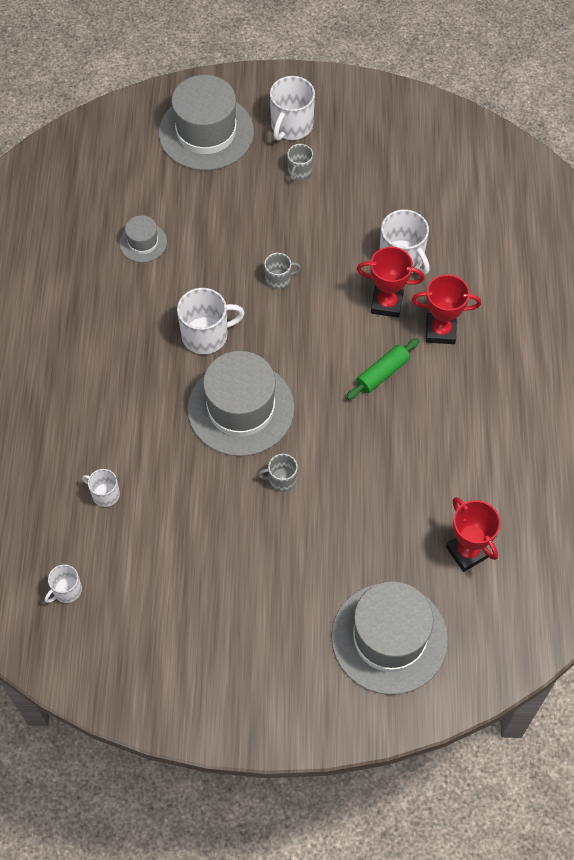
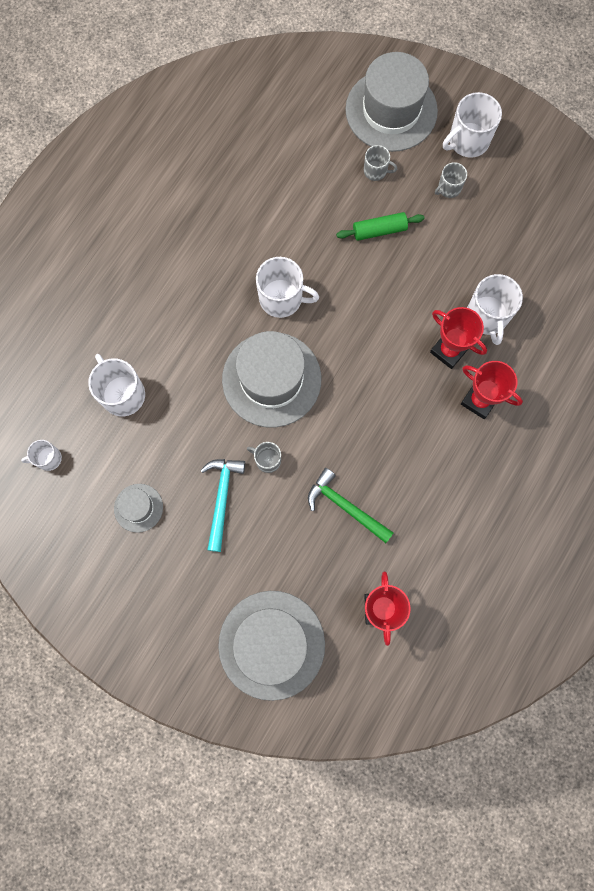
camera: 30 degrees right, 15 degrees up
(105, 494) = (122, 394): white mug -> white mug, size x1.77
(143, 242) = (279, 187): grey hat -> grey hat (138, 508)
(260, 535) = (222, 498): none -> turquoise hammer
(279, 279) = (371, 280): grey mug -> grey mug (376, 171)
(379, 481) = (345, 506): none -> green hammer
(382, 373) = (406, 412): green rolling pin -> green rolling pin (379, 230)

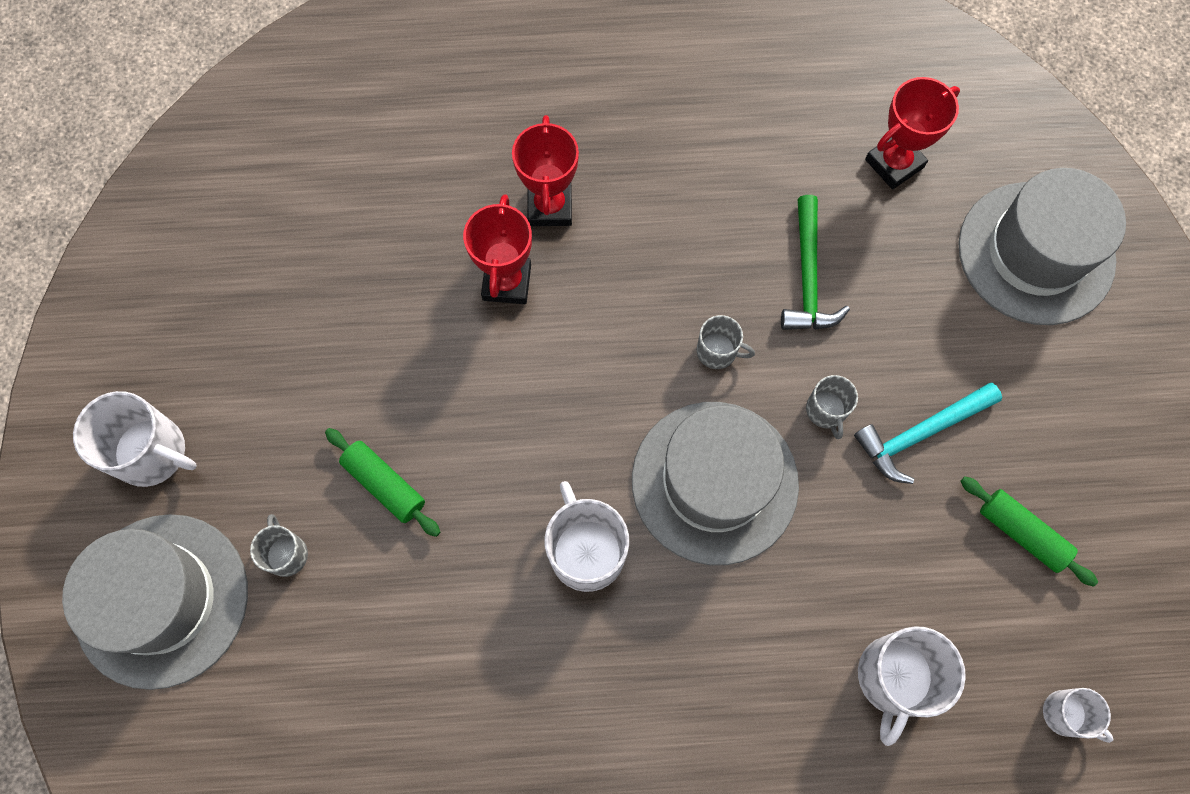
camera: 125 degrees left, 5 degrees down
(138, 508) = (1021, 533): grey hat -> green rolling pin
(448, 188) = (252, 431): grey mug -> grey mug (718, 351)
(487, 316) = (423, 264): white mug -> none

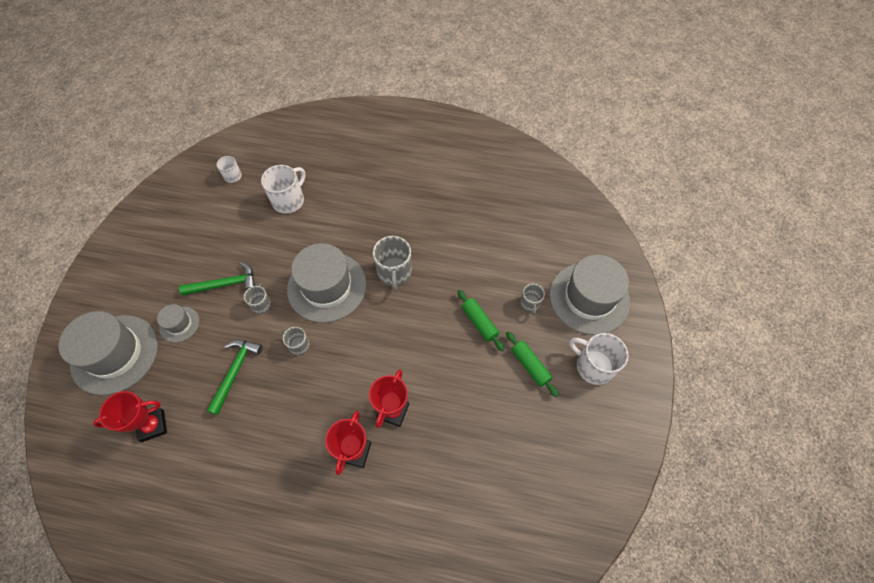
camera: 165 degrees left, 10 degrees down
(586, 551) = (394, 273): white mug -> grey mug
(920, 433) = (225, 284): turquoise hammer -> green hammer
(958, 333) = (179, 324): none -> grey hat
(1021, 533) = (208, 236): green rolling pin -> green rolling pin (530, 366)

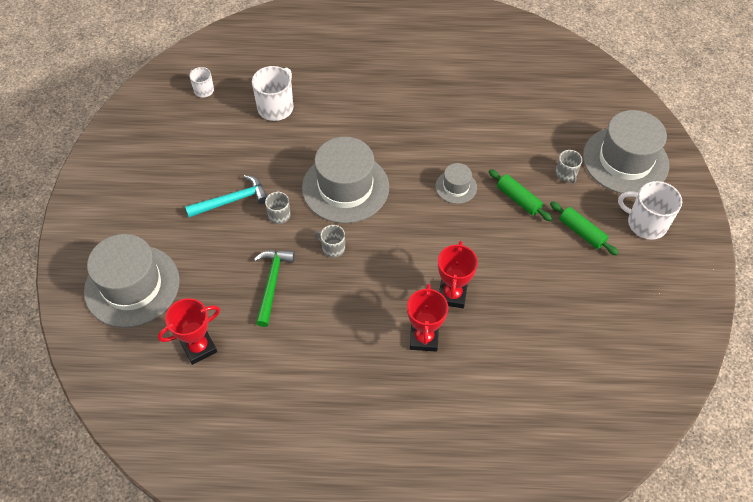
camera: 10 degrees left, 5 degrees down
(179, 324) = (194, 246): grey hat -> grey hat (456, 187)
(225, 284) = (232, 200): green hammer -> turquoise hammer
(394, 273) = (415, 164): grey mug -> none

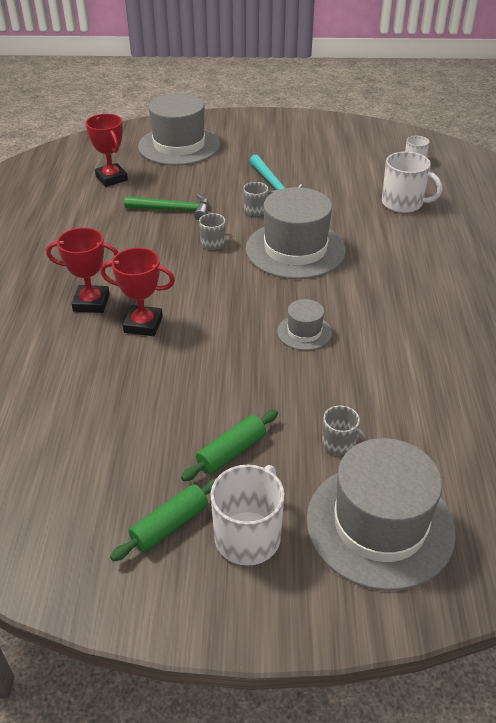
camera: 90 degrees right, 15 degrees down
(518, 199) = (288, 389): green rolling pin -> green rolling pin (170, 525)
(566, 174) = (339, 444): grey mug -> grey mug turned 135 degrees counterclockwise

